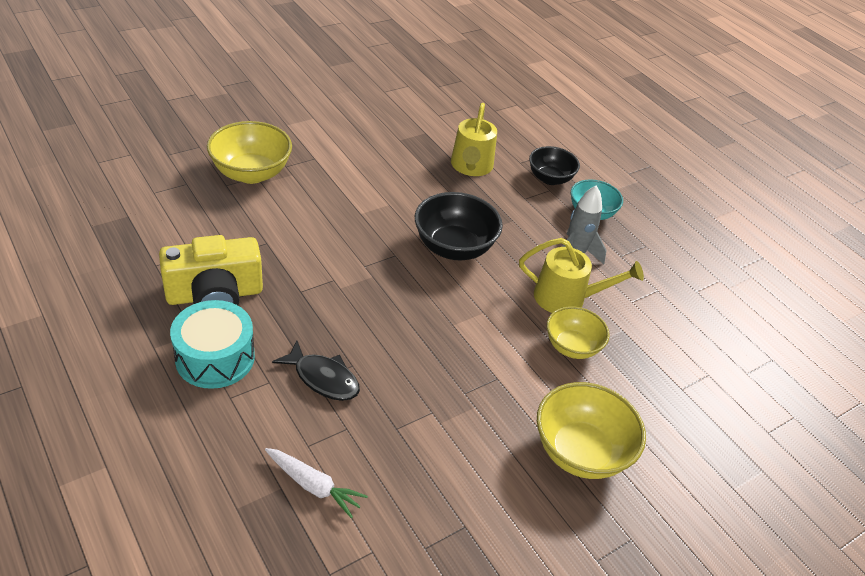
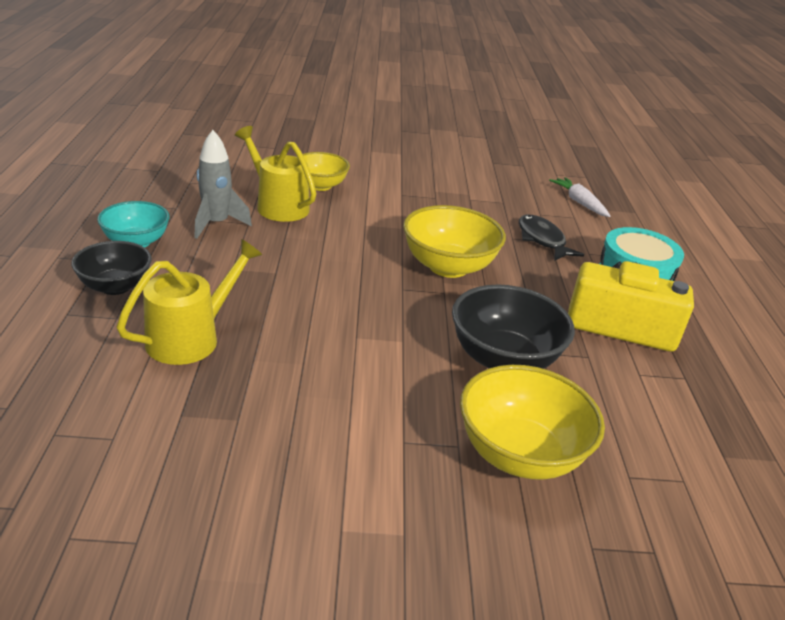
camera: 145 degrees left, 10 degrees down
(454, 248) = (332, 271): black bowl -> black bowl (503, 359)
(580, 452) = (387, 155): yellow bowl -> yellow bowl (448, 267)

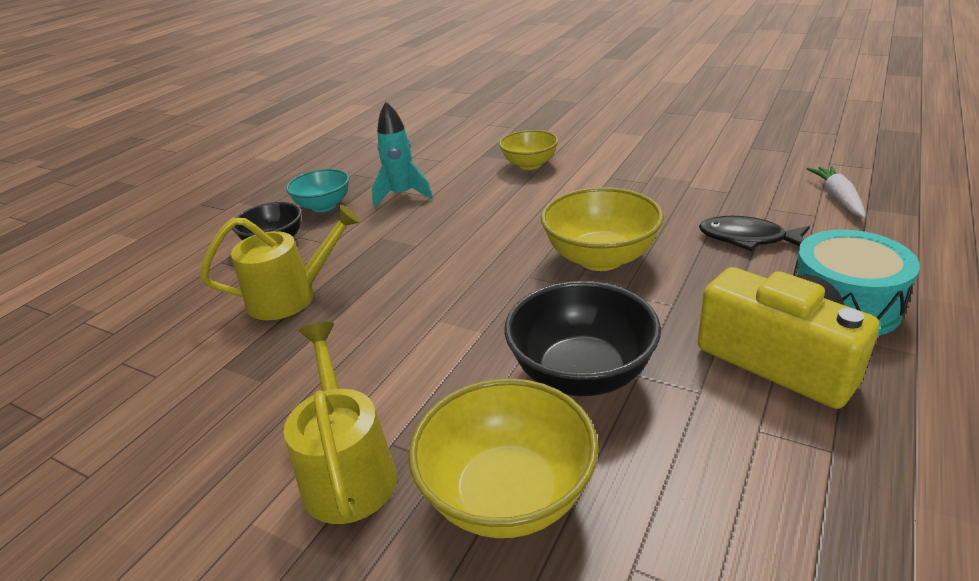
camera: 35 degrees right, 0 degrees up
(217, 224) = (402, 195): grey rocket -> turquoise rocket
(278, 205) = (472, 181): yellow watering can -> yellow watering can (347, 470)
(542, 240) = (747, 239): black fish -> black fish turned 75 degrees counterclockwise

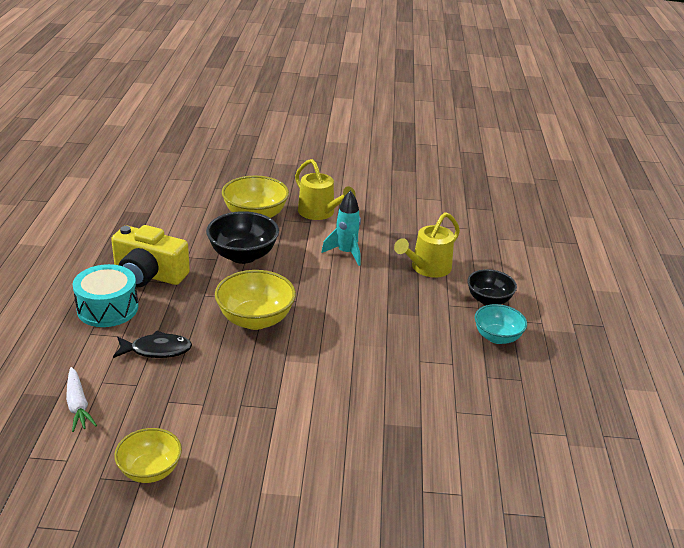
camera: 150 degrees right, 0 degrees up
(402, 195) = (445, 358): turquoise rocket -> turquoise rocket (346, 253)
(529, 164) = (361, 417): yellow bowl -> yellow bowl (150, 470)

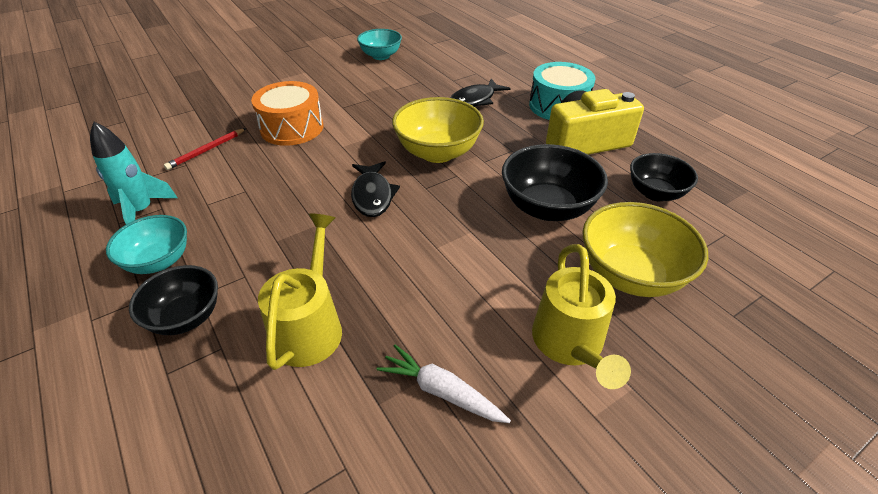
camera: 145 degrees right, 10 degrees up
(78, 405) = (467, 60): white carrot -> white carrot (441, 391)
(150, 470) = (381, 56): yellow bowl -> turquoise bowl
(173, 232) = (655, 193): none -> black bowl
(320, 213) = (570, 344): yellow watering can -> yellow watering can turned 105 degrees counterclockwise
(335, 313) = (372, 195): none -> black fish
(342, 406) = (292, 128): none -> orange drum
(346, 253) = (445, 284): turquoise rocket -> turquoise rocket (142, 211)
(432, 418) = (206, 150): none -> red pencil

